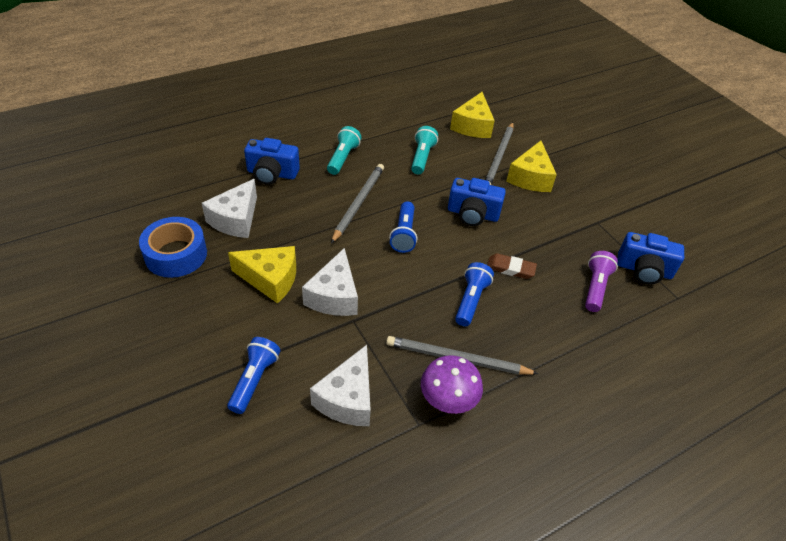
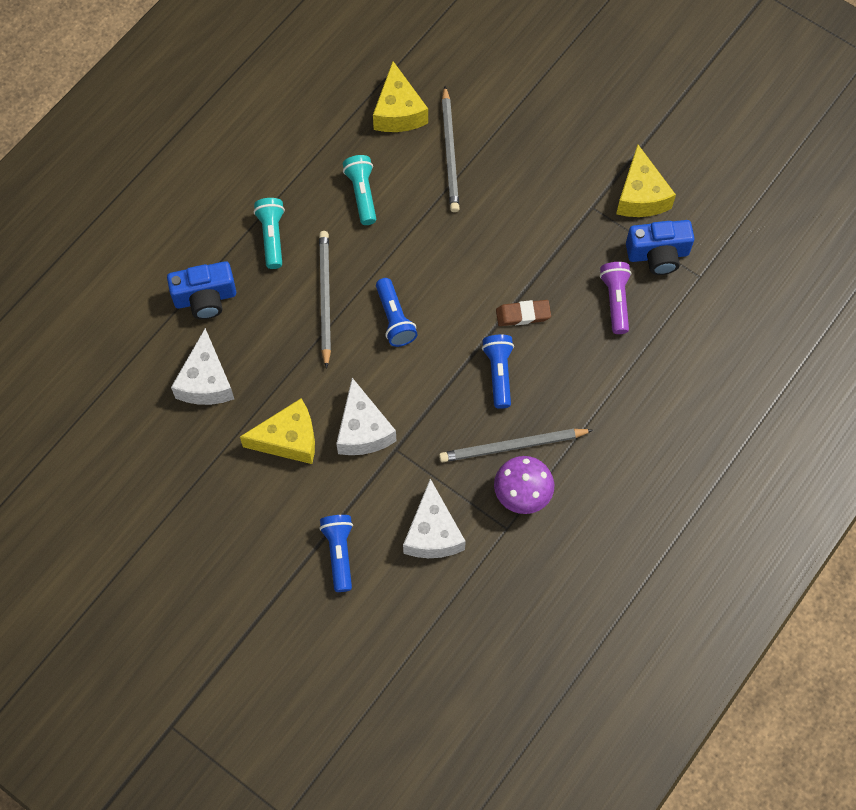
camera: 20 degrees left, 20 degrees up
(176, 254) = (174, 454): blue tape -> none
(472, 214) = (455, 256): blue camera -> none
(530, 177) = (498, 170): yellow cheese -> yellow cheese (641, 195)

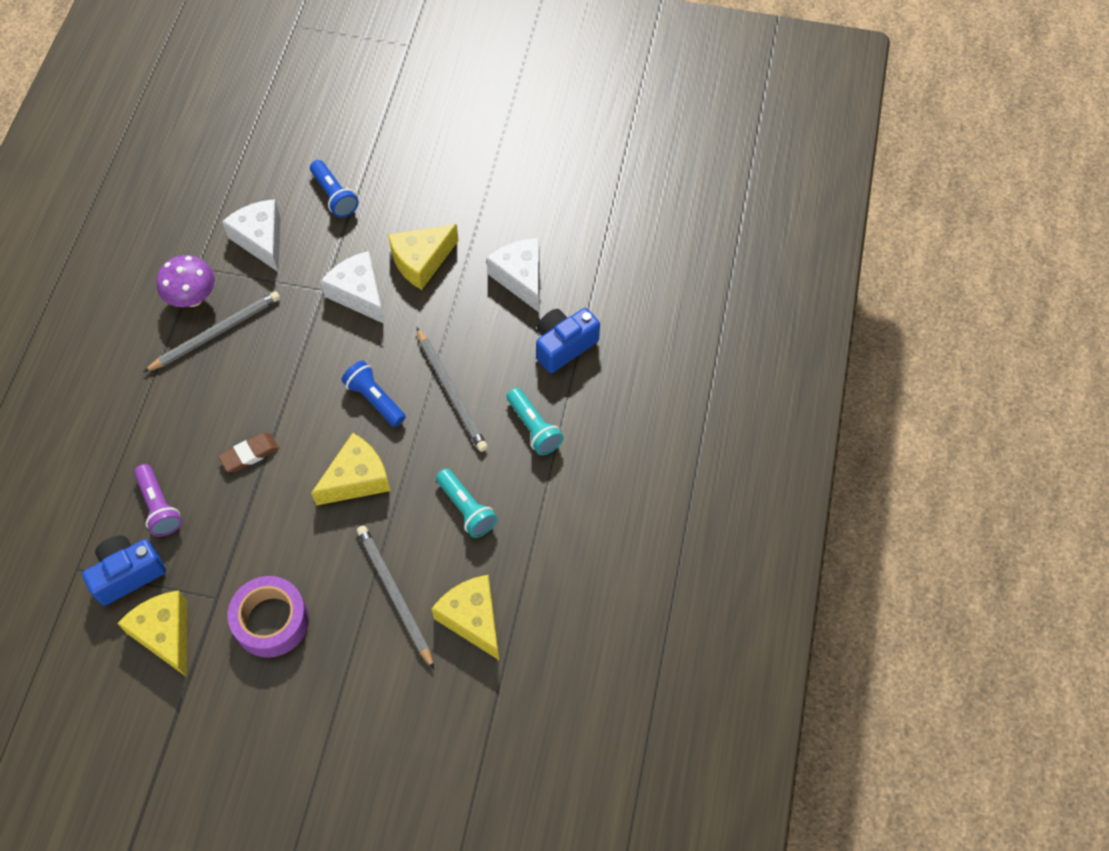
camera: 155 degrees right, 5 degrees down
(440, 255) = (357, 479): none -> yellow cheese
(499, 373) = (253, 390): blue flashlight -> none
(554, 172) = (271, 621): none -> purple tape

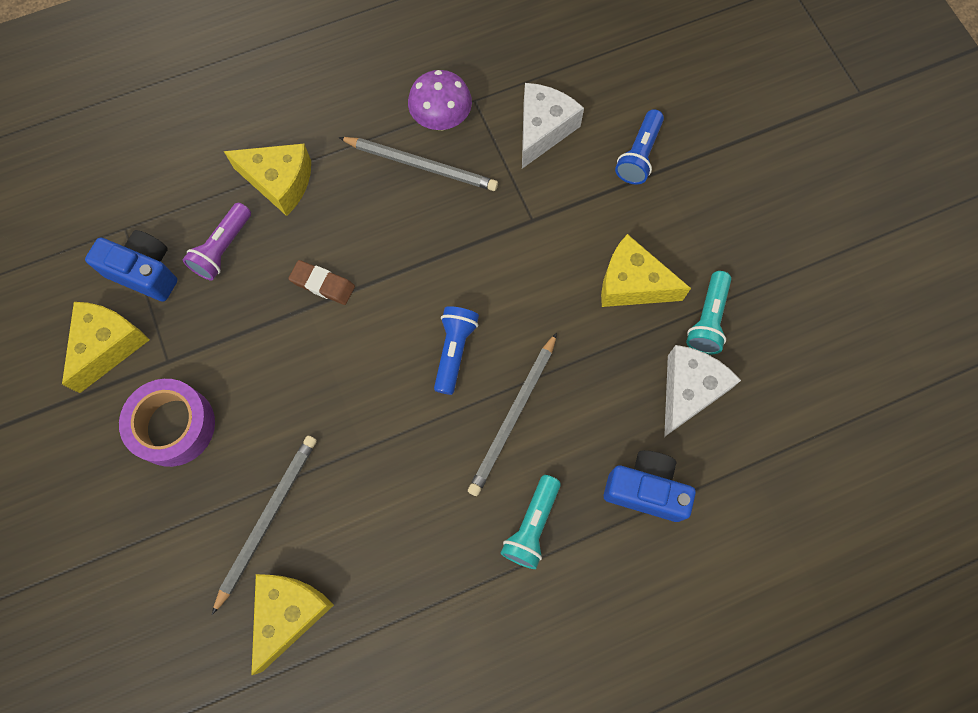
camera: 55 degrees right, 10 degrees up
(357, 479) = (362, 396): yellow cheese -> yellow cheese (280, 182)
(359, 294) = (553, 254): white cheese -> none
(466, 509) = (399, 522): turquoise flashlight -> turquoise flashlight (707, 319)

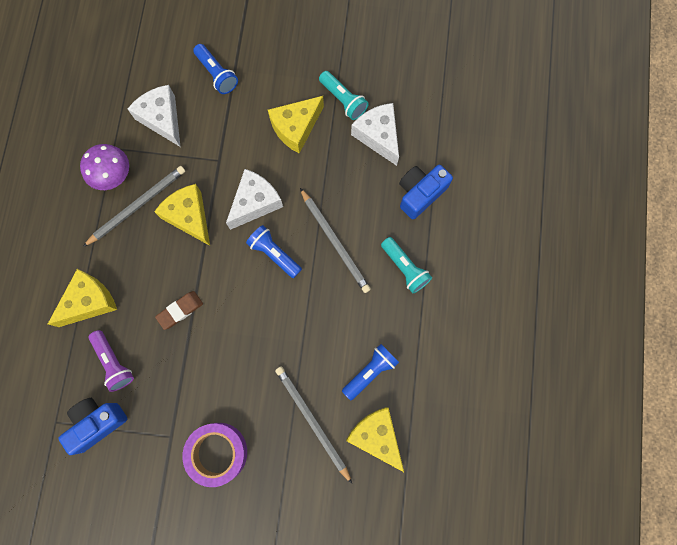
camera: 60 degrees left, 5 degrees up
(108, 345) = (135, 471): yellow cheese -> yellow cheese (189, 217)
(369, 557) = (370, 372): none -> blue flashlight
(505, 292) = (255, 203): none -> white cheese

